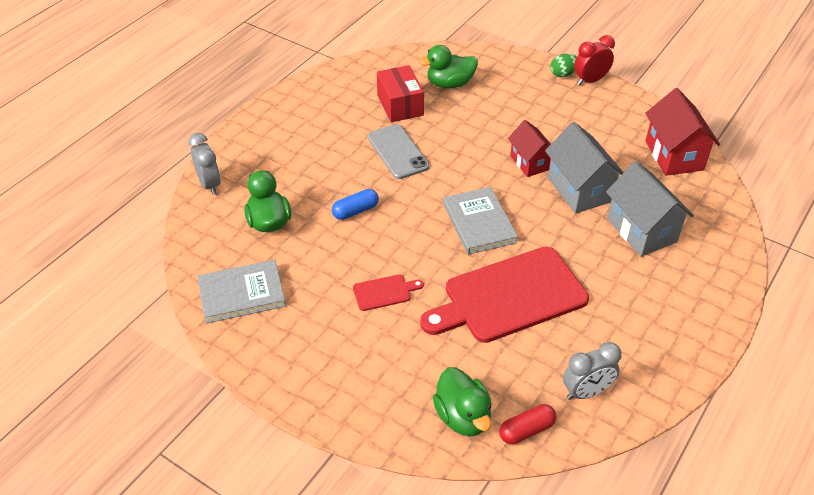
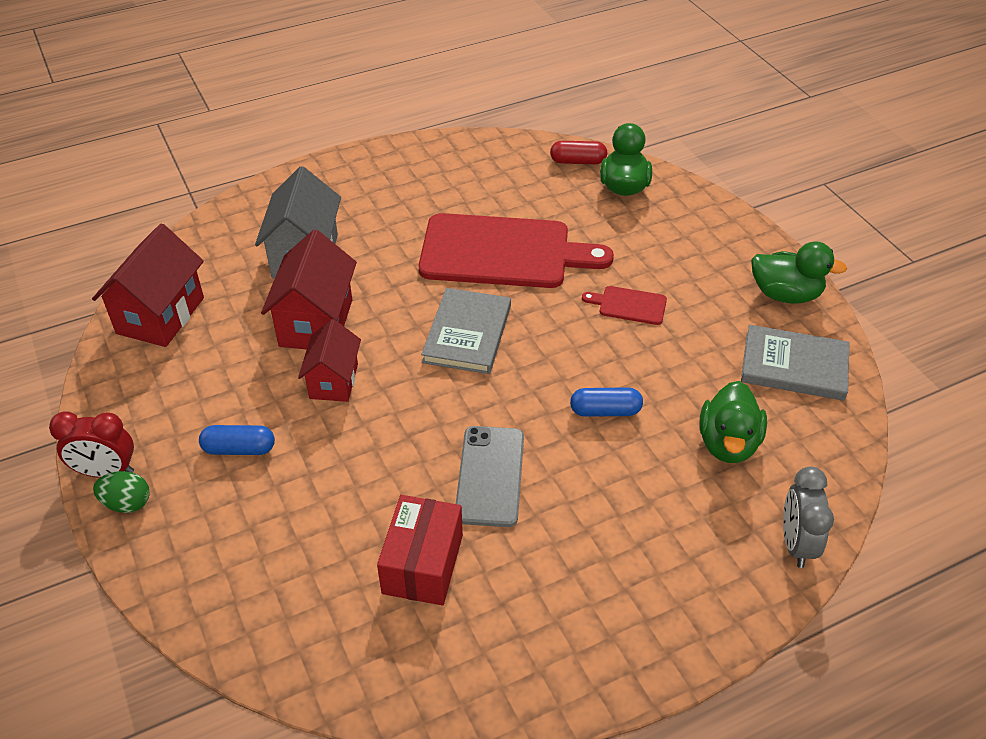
camera: 150 degrees left, 0 degrees up
(450, 84) = (310, 571): green duck -> green duck (785, 294)
(540, 113) = (239, 449): none -> blue capsule
(579, 190) = (316, 323): grey house -> red house
(586, 392) = (505, 165): grey clock -> none

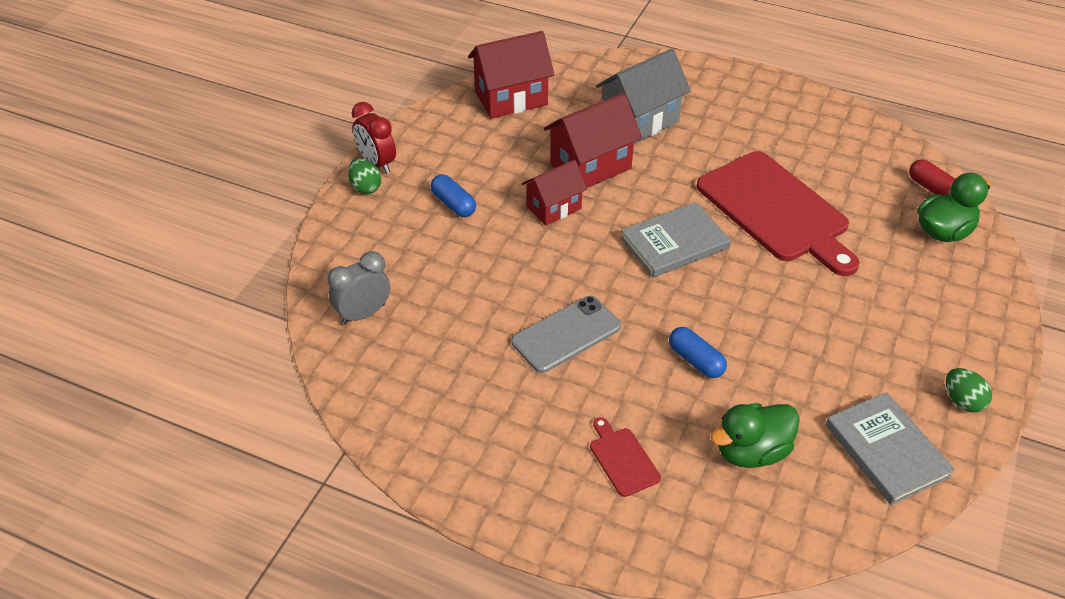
camera: 50 degrees right, 0 degrees up
(423, 564) = (461, 346): red box -> none
(629, 305) = (818, 311): red cutting board -> red cutting board (622, 459)
(785, 294) = (962, 401): green duck -> green egg
(796, 544) = (702, 549): grey clock -> grey clock (363, 314)

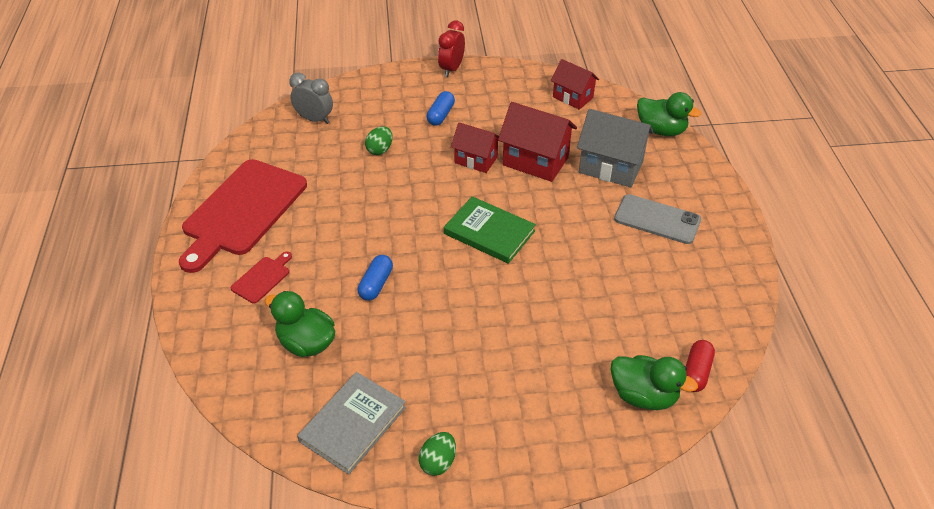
camera: 60 degrees right, 0 degrees up
(365, 187) = (425, 74): green egg -> green egg (380, 150)
(511, 98) = (573, 97): red house -> red house, size x0.65
(566, 334) = (357, 211): grey phone -> grey phone (657, 219)
(612, 67) = (661, 130): none -> green duck
(674, 243) = (489, 232): grey book -> green book
(776, 210) = (575, 277): red cutting board -> red cutting board (242, 211)

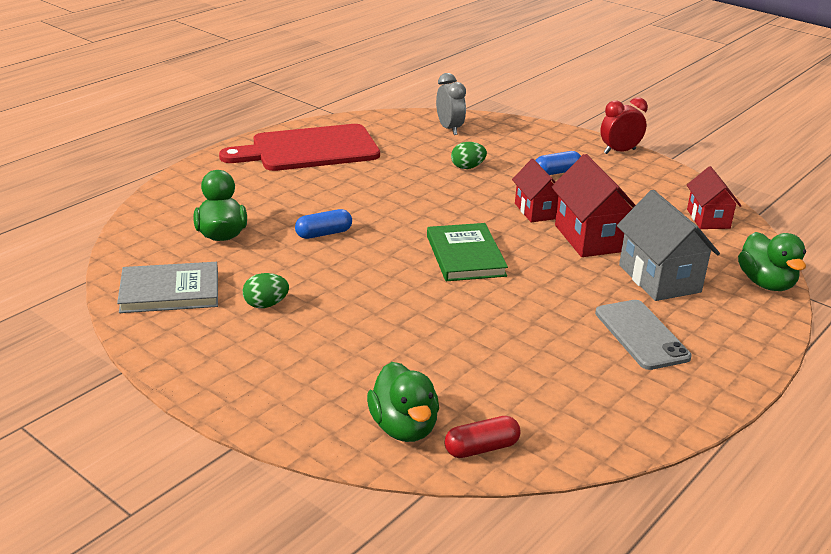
camera: 45 degrees right, 15 degrees down
(262, 278) = (257, 188): red cutting board -> none
(438, 462) = (181, 348): green egg -> green egg (266, 304)

